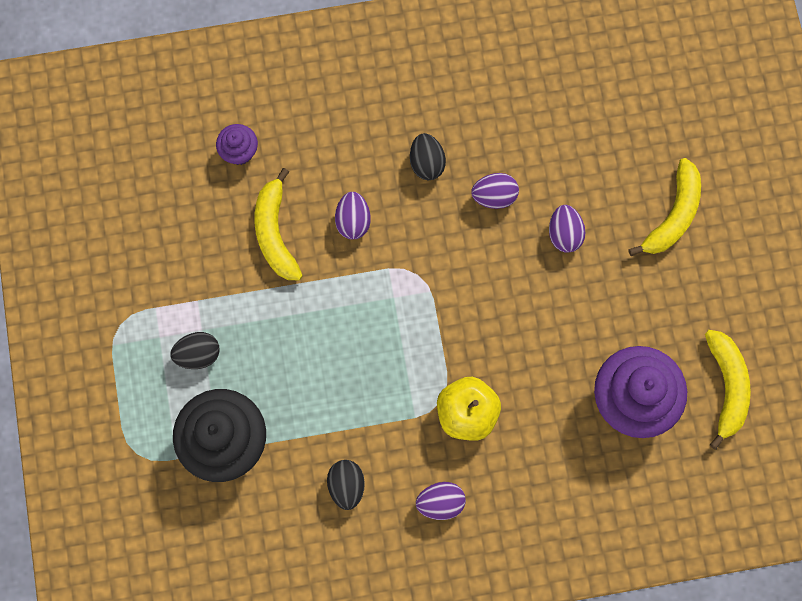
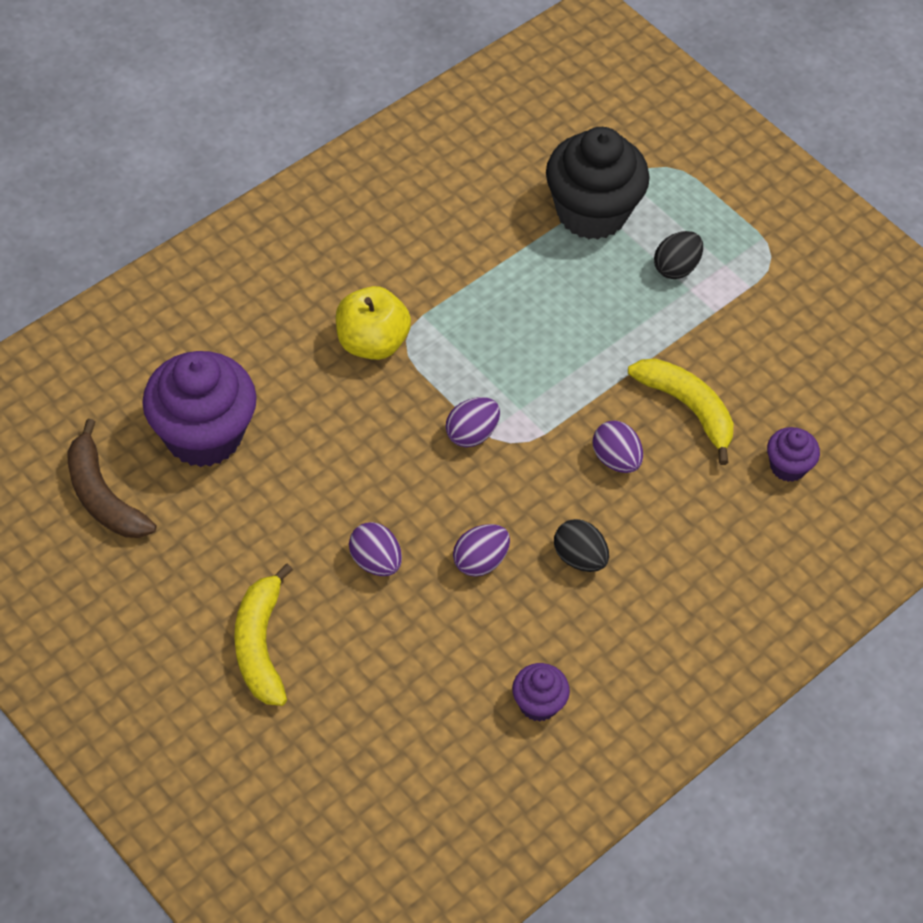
camera: 145 degrees right, 20 degrees down
(346, 485) = (449, 230): black egg -> none
(440, 502) = (348, 257): purple egg -> purple egg (471, 434)
(517, 80) = (538, 703): none -> purple cupcake
(726, 386) = (103, 496): yellow banana -> brown banana

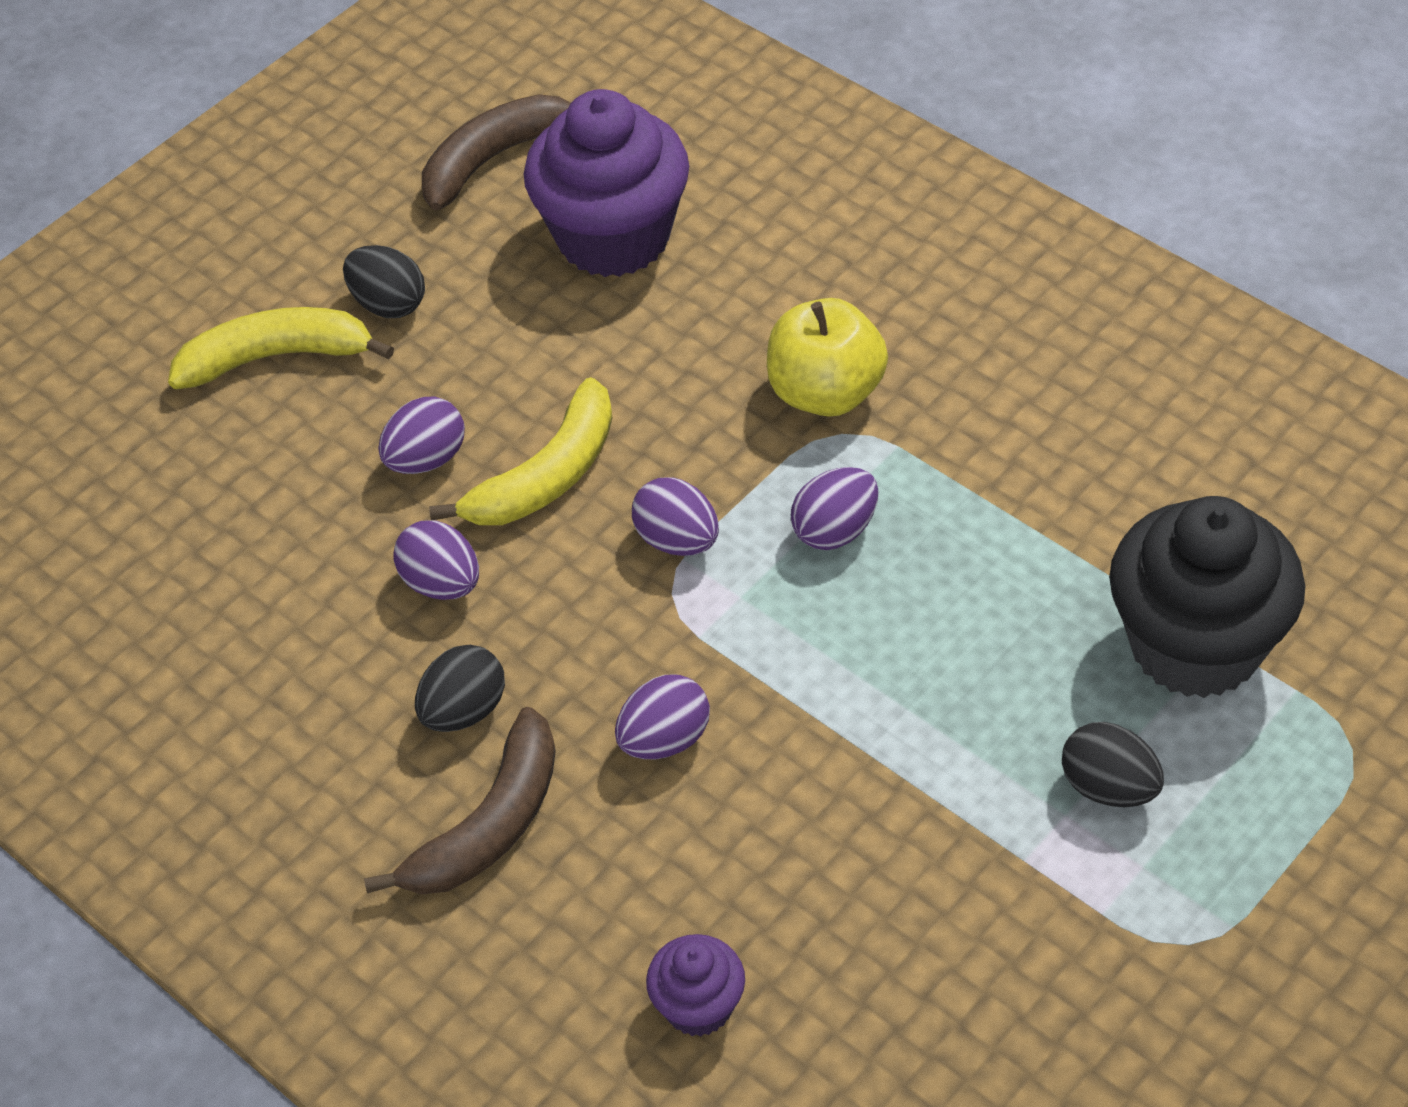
camera: 90 degrees right, 5 degrees down
(228, 572) = (388, 304): none -> black egg
(480, 355) = (835, 530): none -> purple egg
(538, 703) = (198, 689): purple cupcake -> none
(661, 552) = (489, 824): none -> brown banana
(687, 408) = (794, 835): yellow banana -> yellow banana (547, 475)

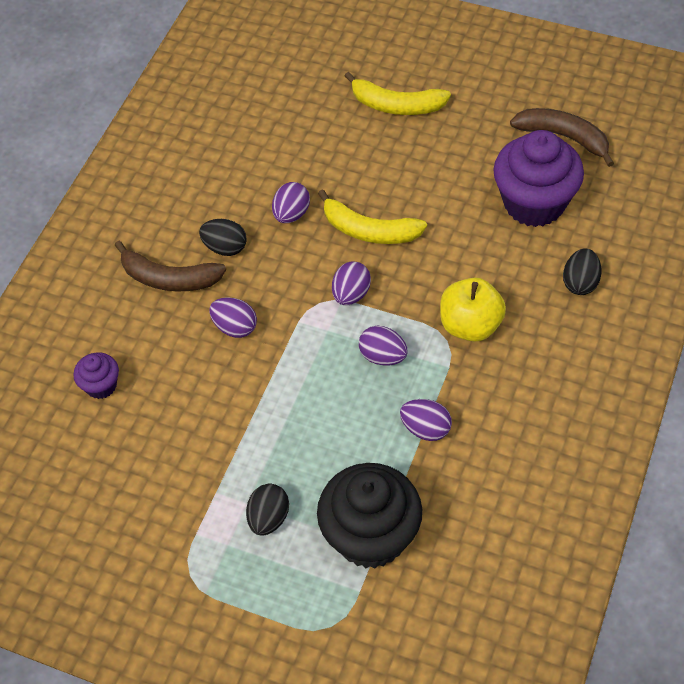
camera: 70 degrees right, 5 degrees up
(276, 357) = (396, 105): yellow banana -> yellow banana turned 135 degrees clockwise
(388, 304) = (448, 132): black egg -> black egg (580, 282)
(426, 459) = (360, 182): purple egg -> purple egg (425, 429)

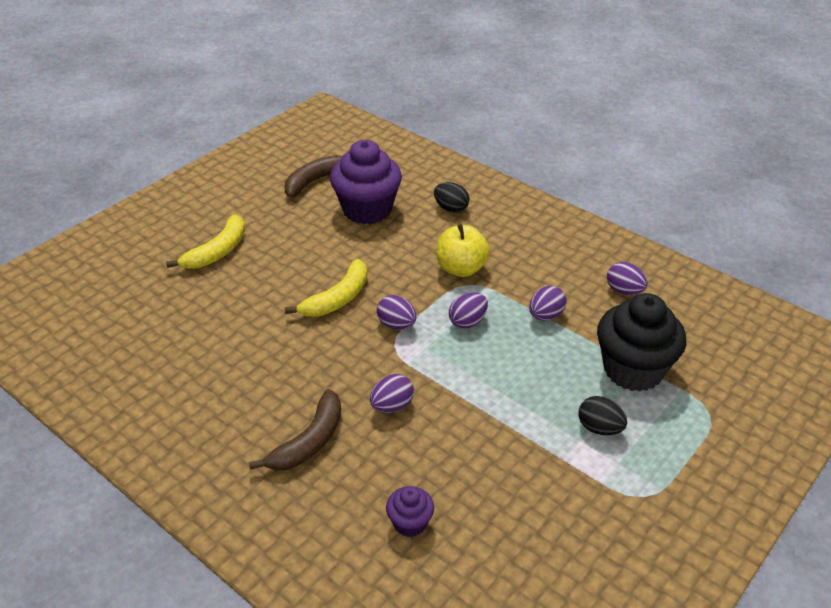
camera: 75 degrees left, 15 degrees down
(225, 247) = (298, 393): black egg -> none
(291, 214) = (289, 340): purple egg -> purple egg (624, 291)

